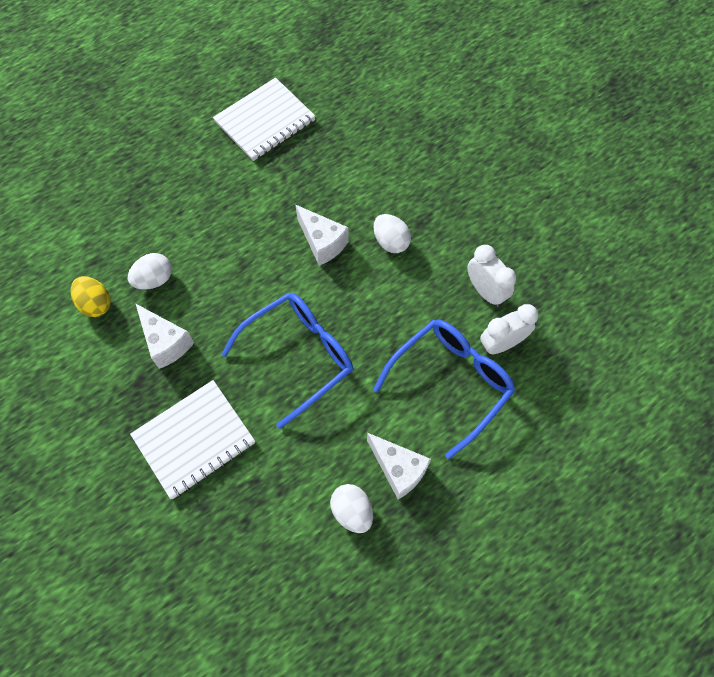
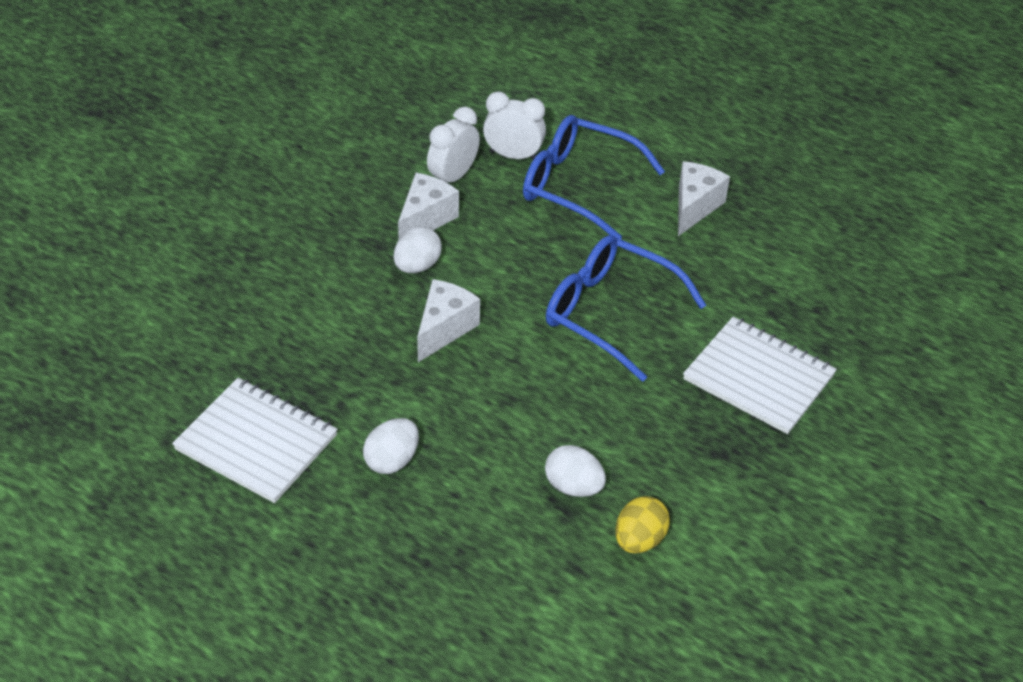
camera: 110 degrees left, 20 degrees down
(166, 343) = (656, 443): white cheese -> white cheese (425, 219)
(352, 511) = (757, 231): white egg -> white egg (392, 460)
(501, 343) = (513, 156): white clock -> white clock turned 150 degrees clockwise

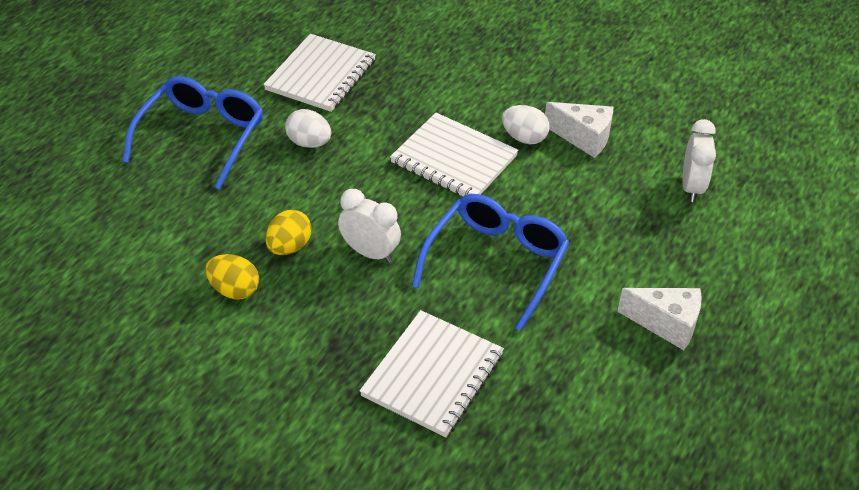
camera: 85 degrees right, 0 degrees up
(444, 329) = (453, 159): white cheese -> white notebook
(453, 177) = (646, 150): white clock -> white clock (370, 253)
(573, 486) = (289, 247): white egg -> yellow egg
(578, 186) = (665, 234): blue glasses -> blue glasses (202, 137)

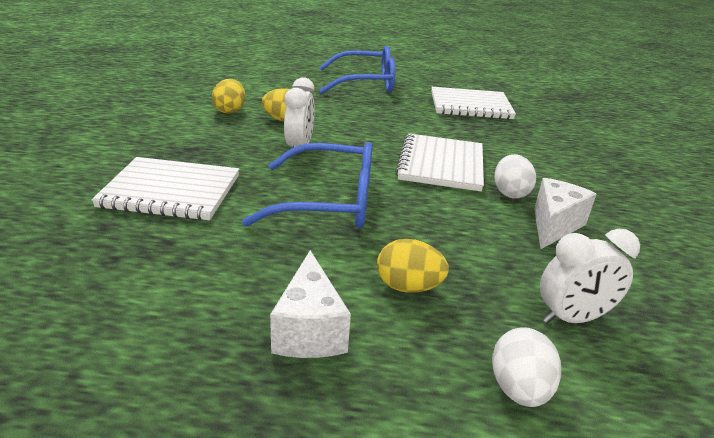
camera: 65 degrees right, 15 degrees down
(309, 143) = (396, 112): white egg -> white egg (518, 389)
(583, 138) = (554, 226): white cheese -> white cheese turned 150 degrees counterclockwise
(635, 256) = (408, 287): none -> yellow egg

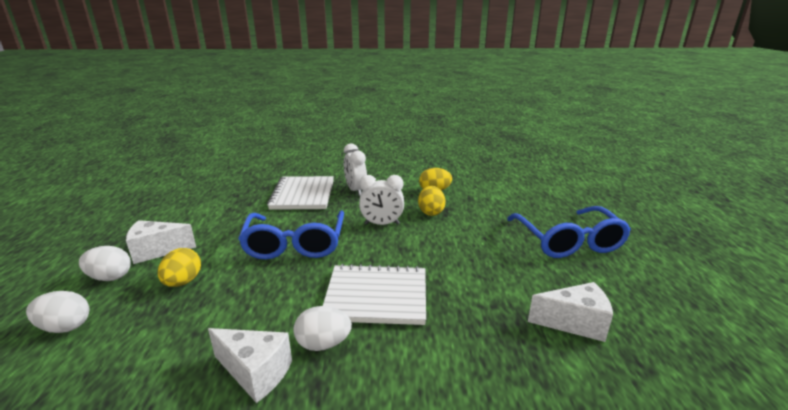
camera: 85 degrees right, 5 degrees down
(387, 373) = (110, 277): none -> white egg
(470, 106) = (574, 323): white notebook -> white cheese
(572, 318) = (114, 364): white clock -> white clock (355, 190)

